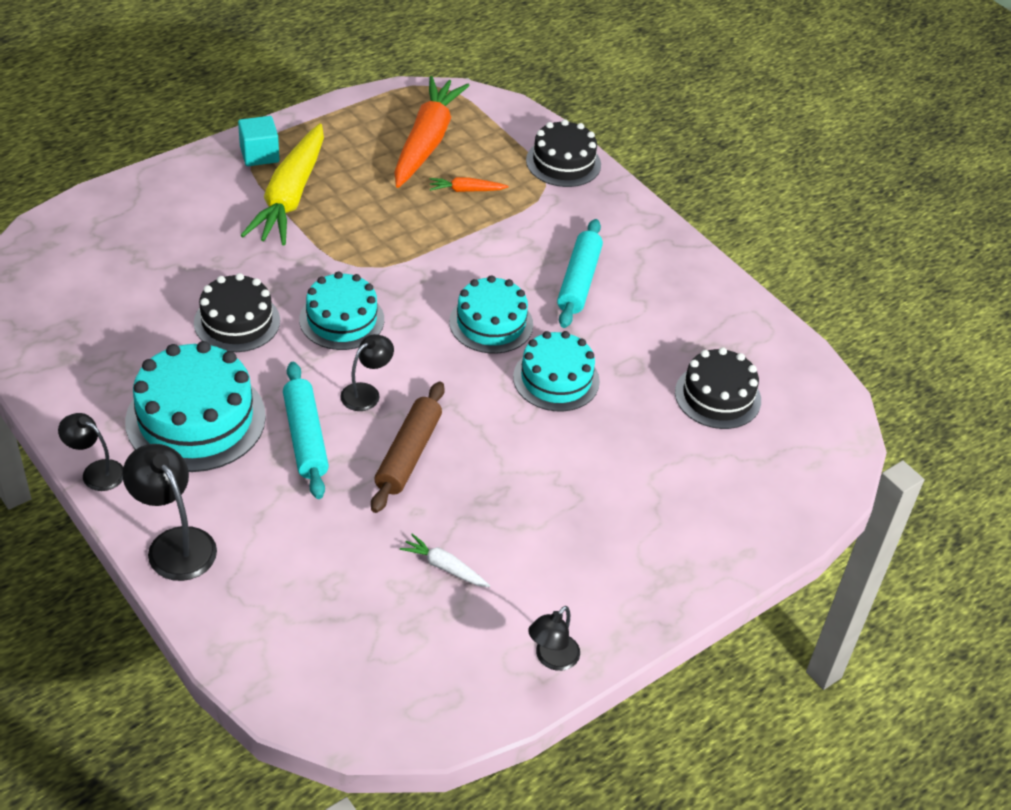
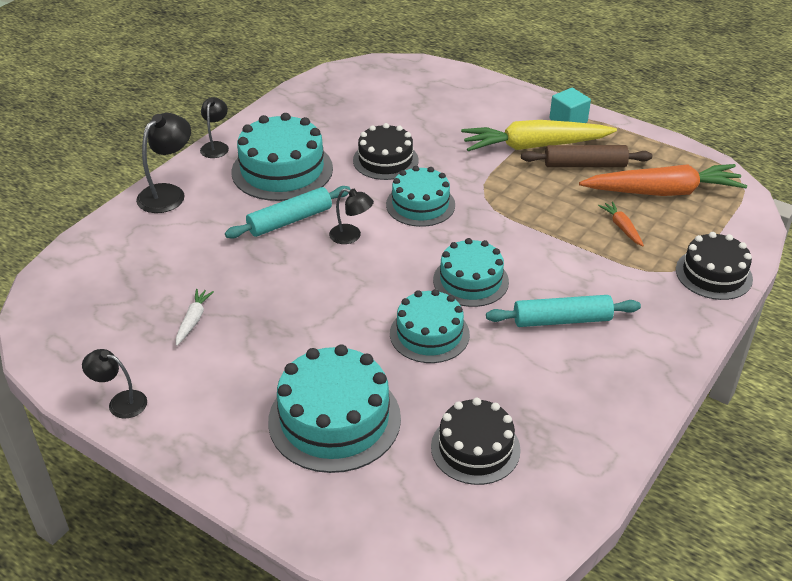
camera: 75 degrees right, 5 degrees down
(408, 454) = (299, 273): brown rolling pin -> brown rolling pin (585, 165)
(645, 484) = (334, 419): none -> turquoise cake

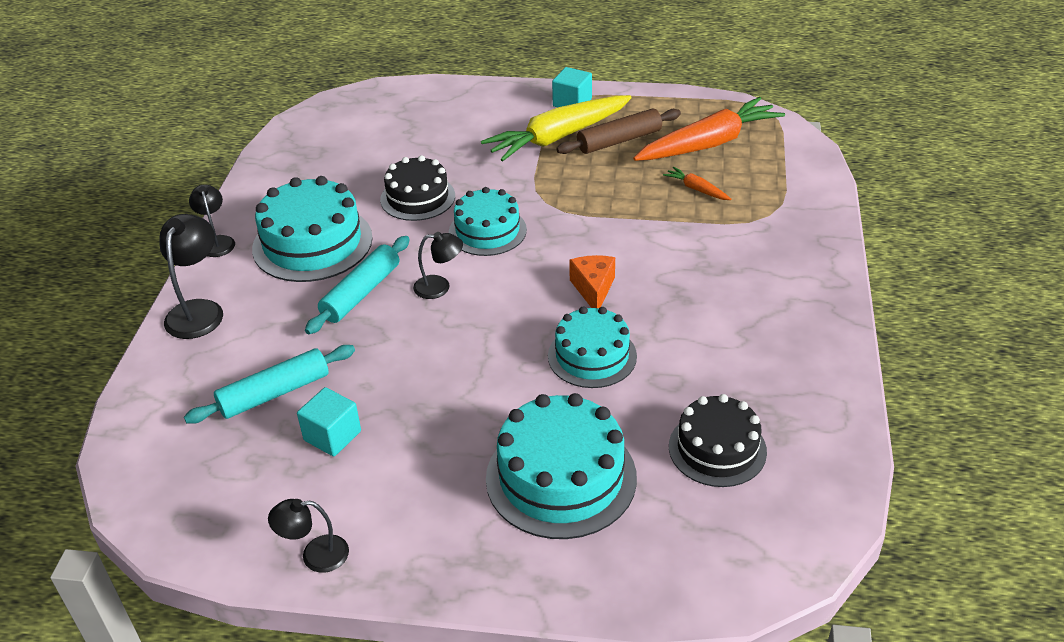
camera: 25 degrees left, 0 degrees up
(193, 320) = (332, 436): white carrot -> turquoise cube
(470, 281) = (593, 289): turquoise cake -> orange cheese
(562, 320) = (706, 295): turquoise rolling pin -> turquoise rolling pin (274, 393)
(713, 274) = (807, 205): black cake -> none

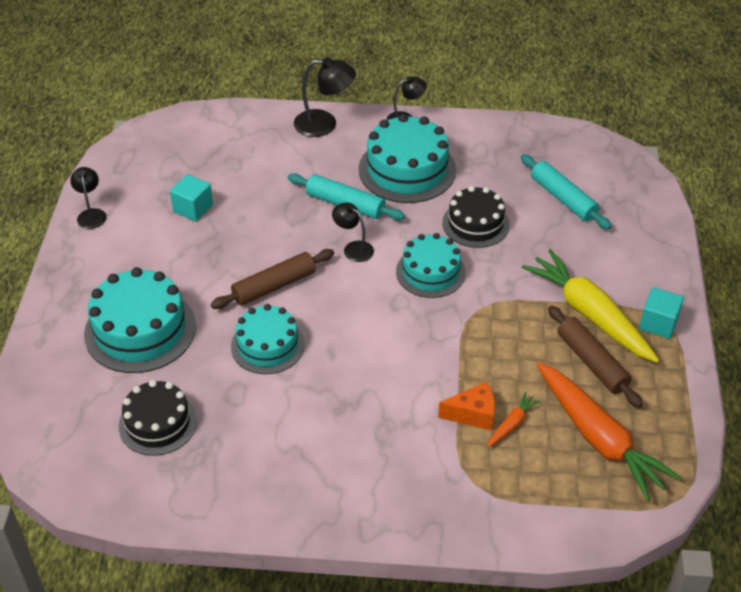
camera: 85 degrees right, 5 degrees up
(274, 393) = (236, 175): turquoise rolling pin -> turquoise rolling pin (563, 198)
(439, 287) = (353, 248): black lamp -> black lamp turned 135 degrees clockwise
(494, 352) = (274, 286): none -> brown rolling pin
(593, 289) = (352, 345): orange cheese -> orange cheese (473, 414)

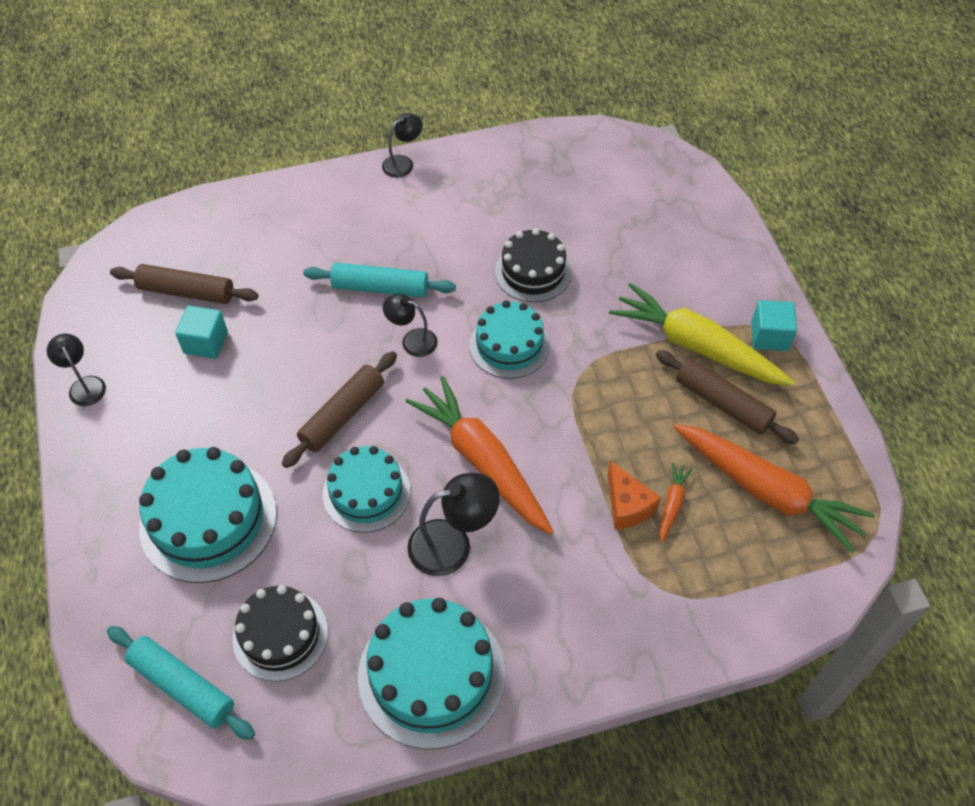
camera: 20 degrees left, 10 degrees up
(194, 169) = (186, 292): none -> brown rolling pin
(324, 124) = (314, 193): black lamp -> black lamp (452, 544)
(369, 349) = (482, 462): none -> orange carrot
(407, 169) = (431, 225): turquoise cake -> turquoise cake (431, 674)
(473, 414) = (627, 506): orange cheese -> orange cheese turned 90 degrees clockwise
(563, 198) = (612, 215): turquoise rolling pin -> turquoise rolling pin (183, 686)

